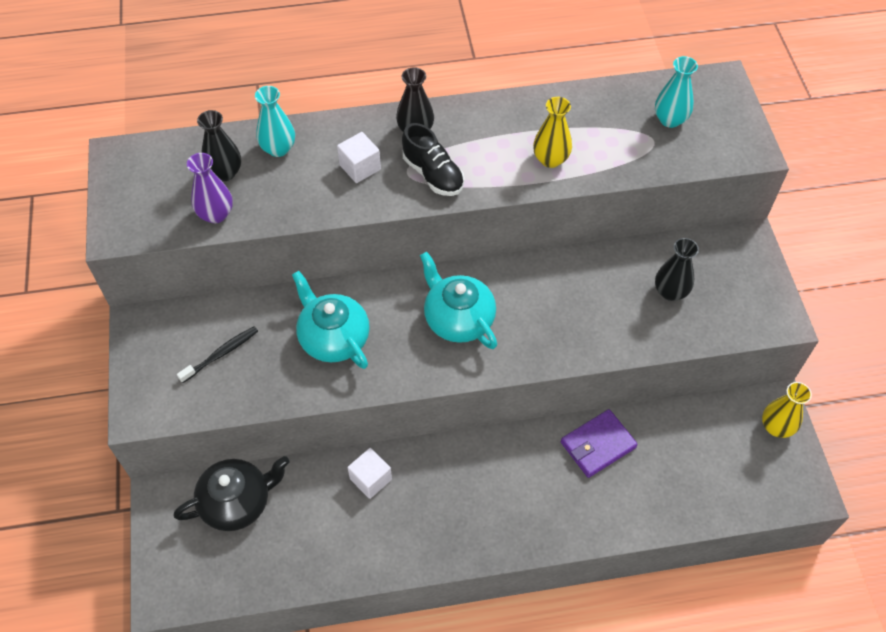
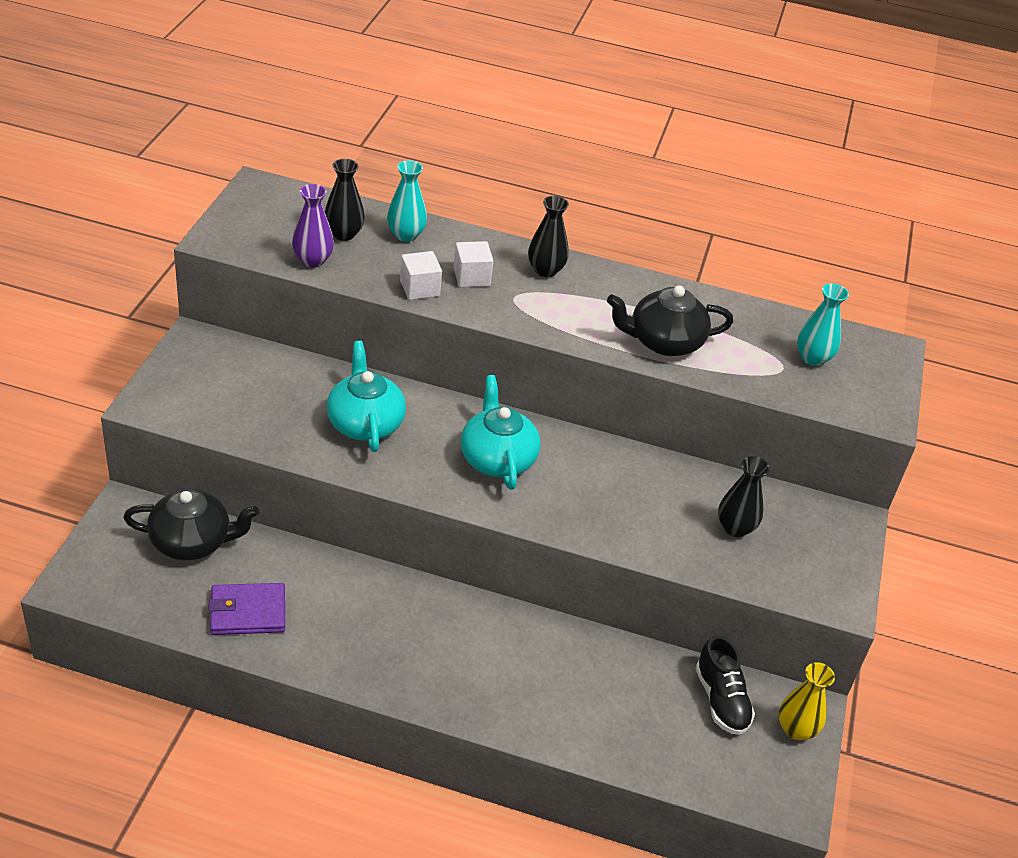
camera: 20 degrees right, 15 degrees down
(221, 354) = (252, 392): black toothbrush -> none
(370, 479) = (332, 581): white cube -> white cube (419, 288)
(433, 174) = (538, 309): black shoe -> black shoe (721, 700)
(550, 159) = (664, 342): yellow vase -> black teapot
(598, 445) = (585, 656): purple wallet -> purple wallet (248, 612)

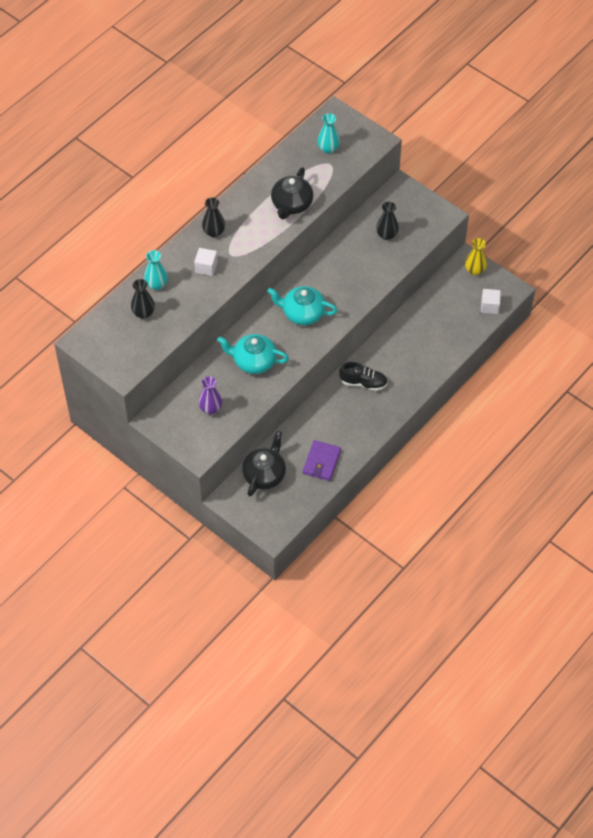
camera: 60 degrees left, 15 degrees up
(312, 260) = (162, 334): purple vase -> purple vase (210, 408)
(419, 288) = (206, 293): white cube -> white cube (489, 306)
(721, 700) = (449, 291): black shoe -> black shoe (363, 383)

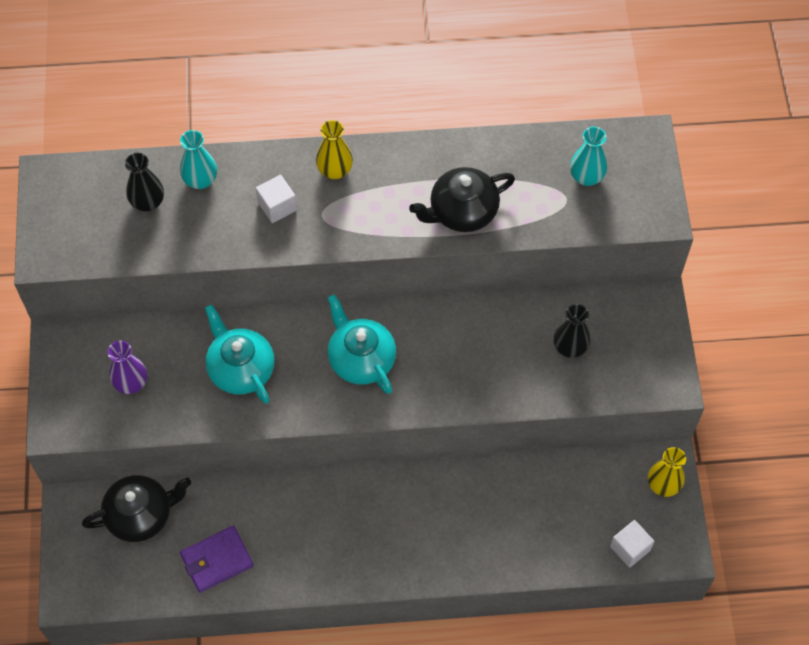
camera: 45 degrees right, 5 degrees up
(214, 232) = (335, 170): black vase -> yellow vase
(363, 383) = (371, 507): black shoe -> none

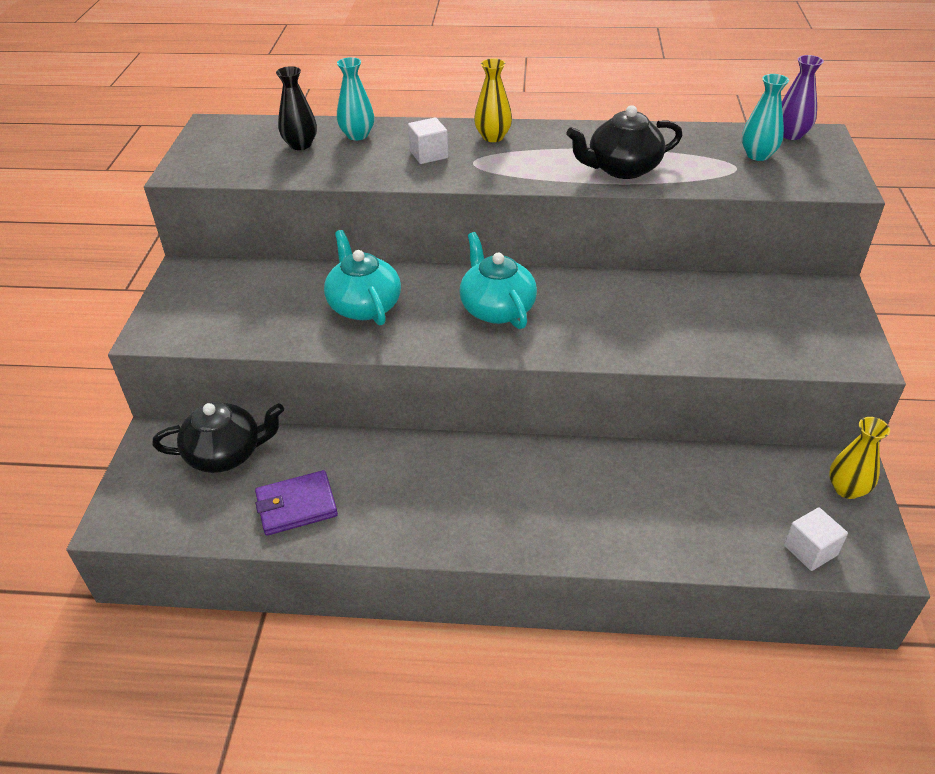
camera: 10 degrees right, 20 degrees down
(131, 383) = (244, 307): purple vase -> purple vase (791, 135)
(570, 347) = (735, 318): black vase -> none

